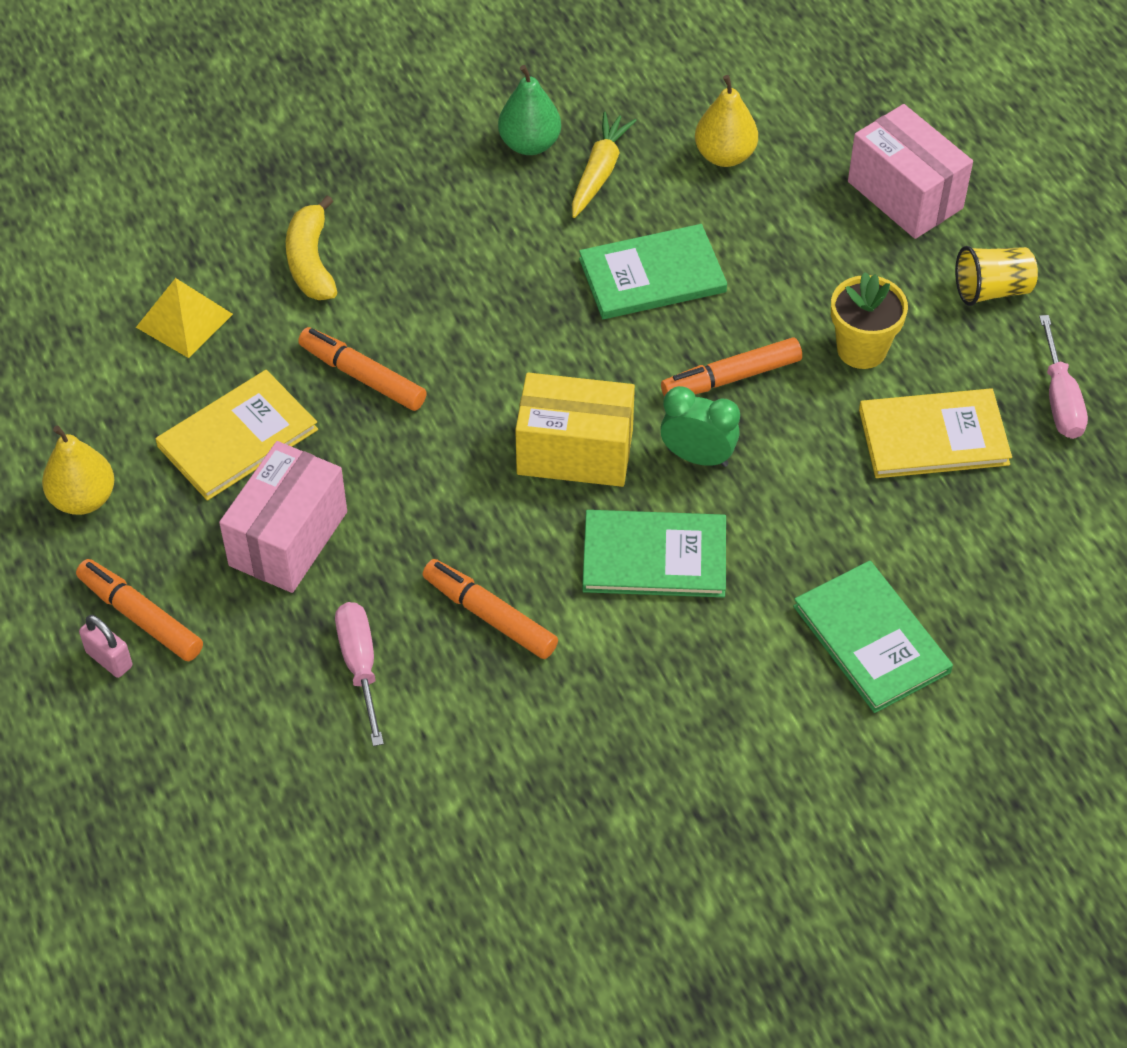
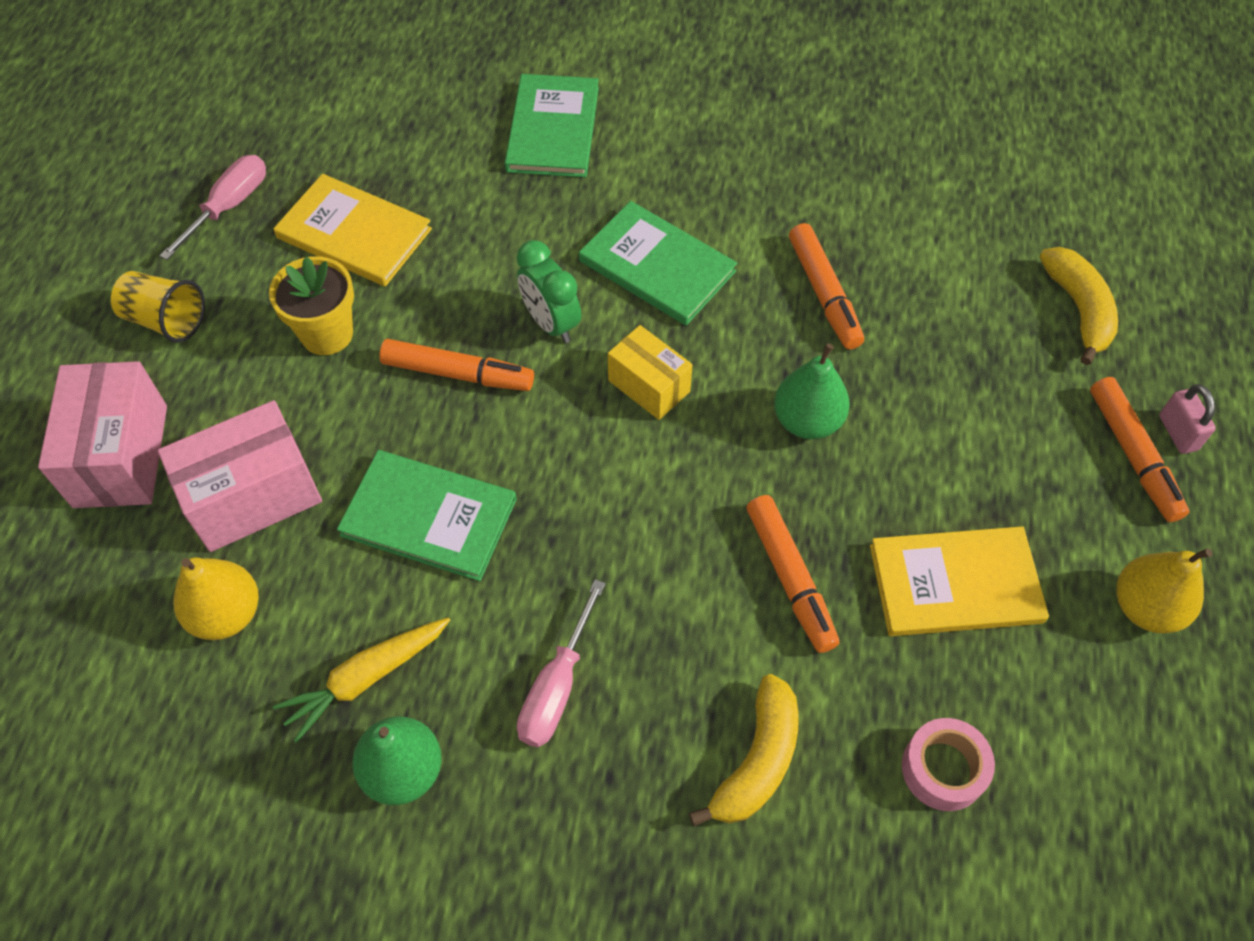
camera: 145 degrees left, 5 degrees up
(184, 320) = (943, 769): yellow pyramid -> pink tape
(249, 734) = (1078, 309): none -> yellow banana
(288, 538) = (959, 452): pink box -> pink box (253, 496)
(360, 666) = (956, 312): pink screwdriver -> pink screwdriver (557, 686)
(427, 495) = (807, 421): none -> green pear
(575, 452) = (649, 386): yellow box -> yellow box, size x0.62

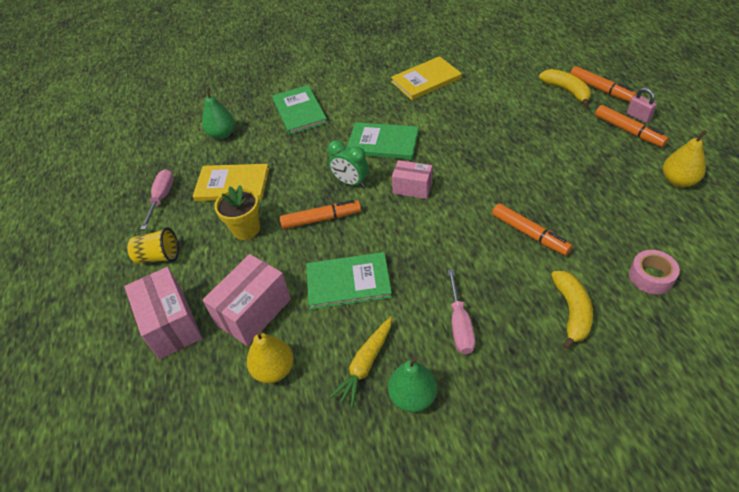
camera: 20 degrees left, 10 degrees down
(649, 386) = (412, 188): yellow box -> pink box
(807, 421) = (490, 173): green pear -> green pear (222, 134)
(824, 293) = (461, 125): orange marker -> orange marker (600, 89)
(955, 584) = (598, 205): yellow book -> yellow book (426, 80)

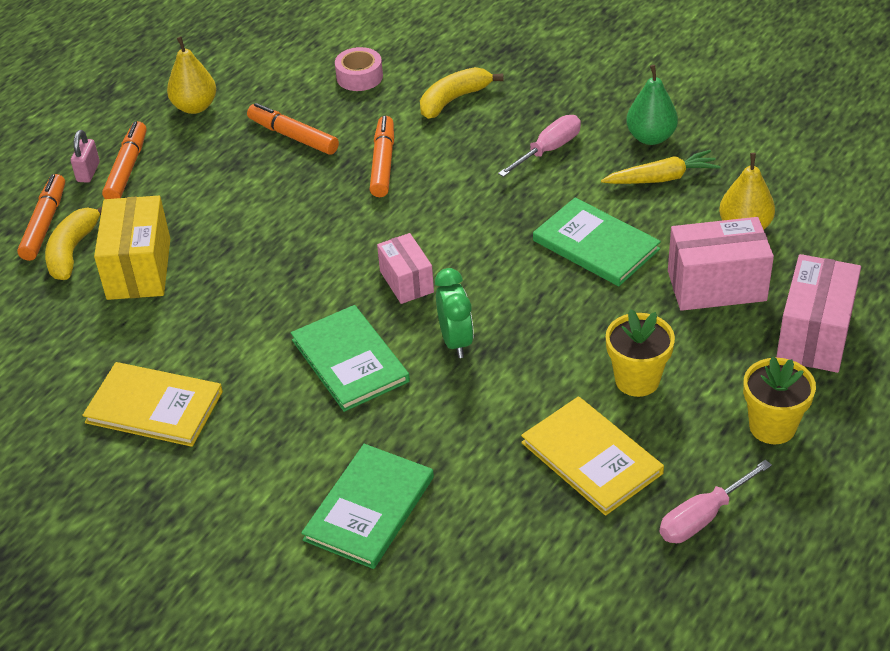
camera: 135 degrees left, 5 degrees down
(159, 257) = (772, 426): yellow cup -> yellow flower pot
(222, 134) = (516, 567): green pear -> none
(321, 219) = (542, 325): orange marker -> orange marker (293, 136)
(528, 106) = (139, 269): none -> yellow box

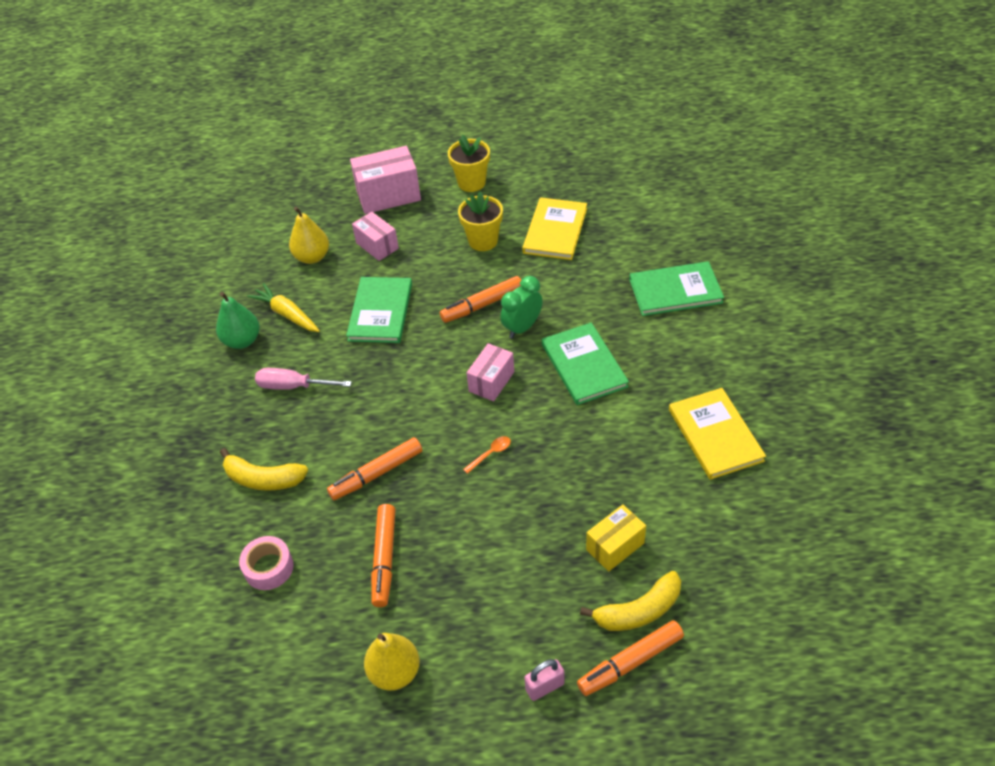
camera: 125 degrees left, 5 degrees up
(127, 168) = (516, 657): orange marker -> orange marker (482, 305)
(139, 269) = (615, 546): yellow box -> yellow box, size x0.62
(321, 240) = (490, 454): none -> orange spoon
(350, 360) = (583, 365): green book -> green book turned 45 degrees counterclockwise
(703, 517) = (553, 179): pink screwdriver -> none
(716, 286) = (377, 245): pink box -> pink box, size x0.62

